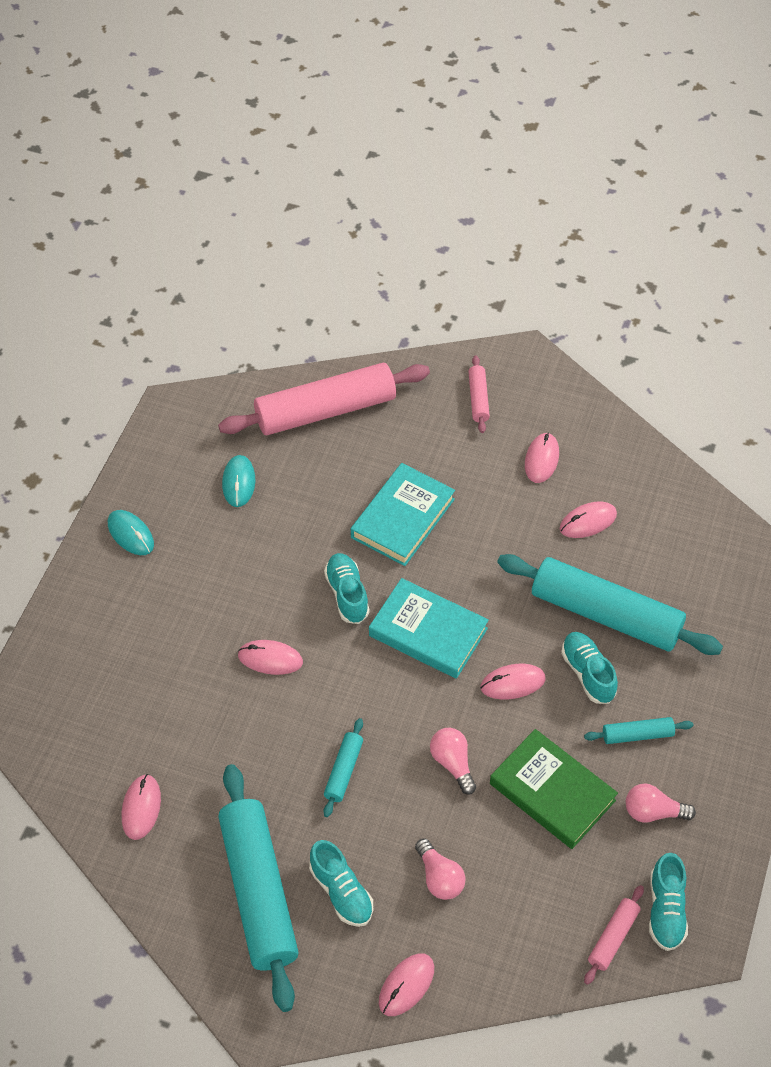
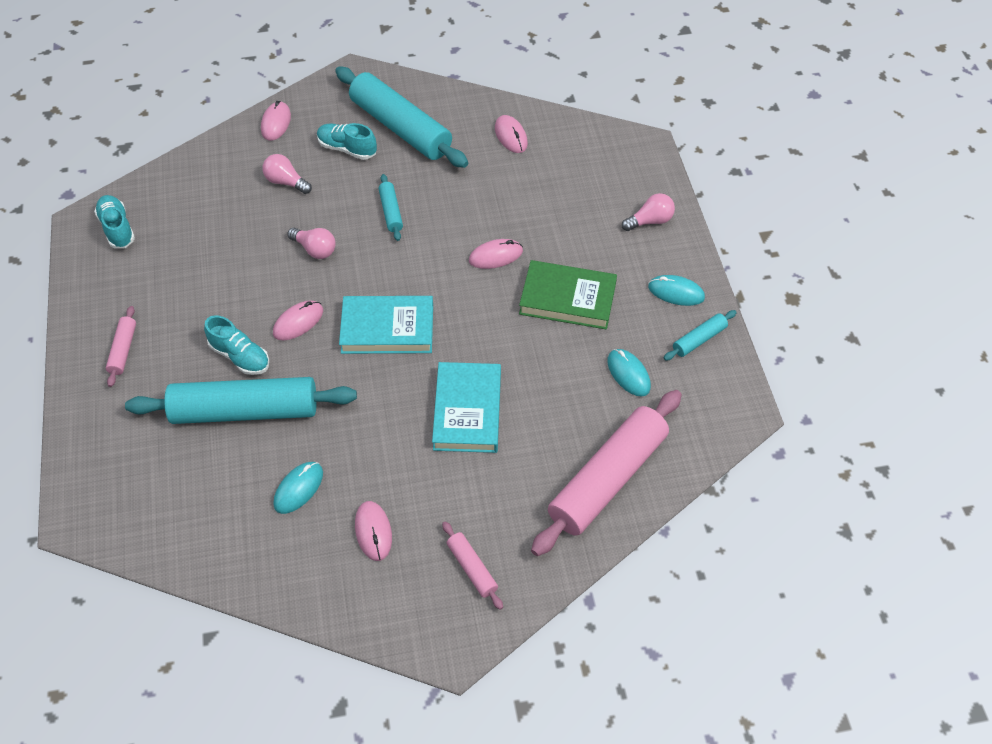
camera: 150 degrees right, 0 degrees up
(347, 594) = (471, 327): turquoise shoe -> none
(552, 792) = (231, 263): green book -> green book (567, 299)
(588, 521) = (298, 488): pink mouse -> turquoise mouse
(613, 937) = (149, 199): pink rolling pin -> pink rolling pin (123, 350)
(637, 735) = (180, 329): turquoise rolling pin -> turquoise rolling pin (699, 339)
(653, 812) = (148, 283): pink light bulb -> pink light bulb (650, 221)

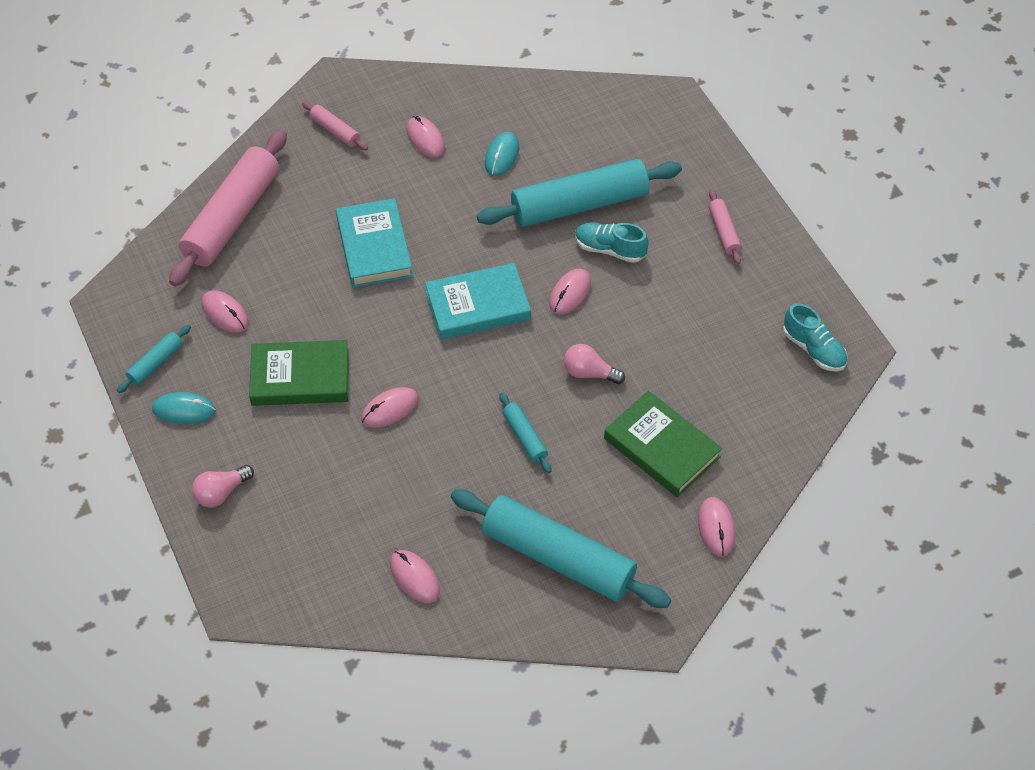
camera: 165 degrees right, 0 degrees up
(286, 182) = (661, 448): pink light bulb -> green book
(347, 149) = (611, 510): turquoise shoe -> none
(628, 374) = (225, 313): turquoise mouse -> pink mouse

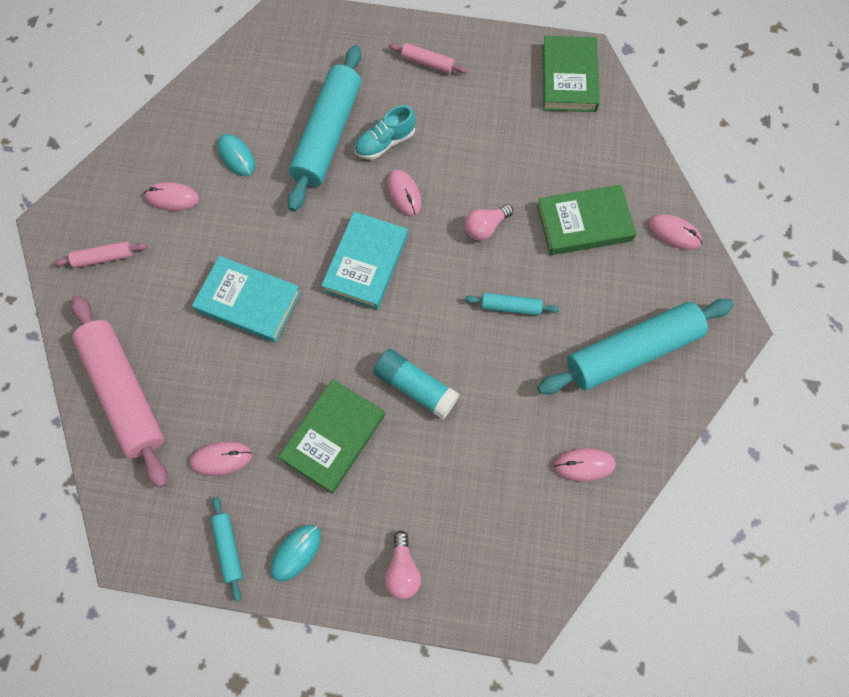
camera: 55 degrees left, 15 degrees up
(389, 409) = (415, 387): pink mouse -> turquoise glue stick
(813, 349) = (569, 78): turquoise shoe -> green book

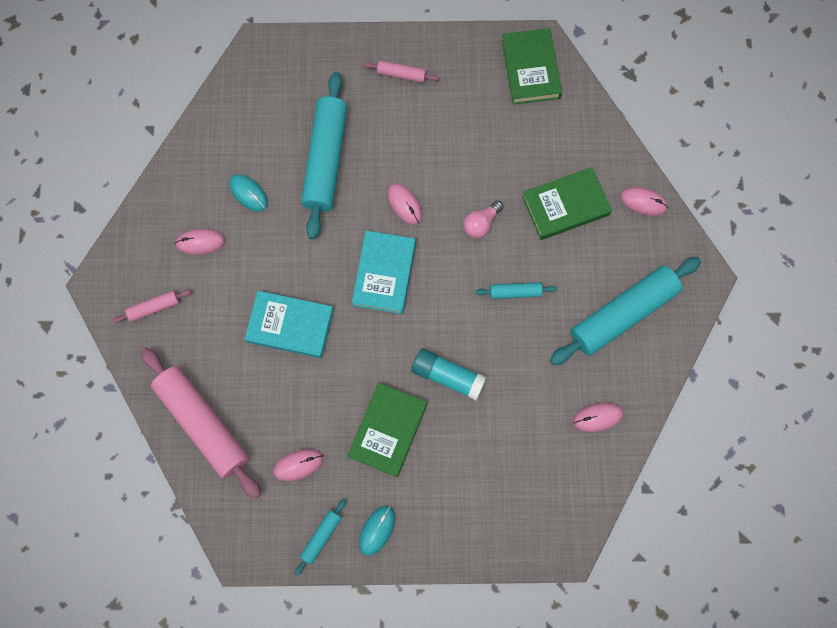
camera: 10 degrees left, 5 degrees up
(228, 548) = (321, 537): turquoise rolling pin -> turquoise rolling pin turned 60 degrees clockwise
(385, 143) = (378, 159): turquoise shoe -> none
(402, 570) = (466, 528): pink light bulb -> none

